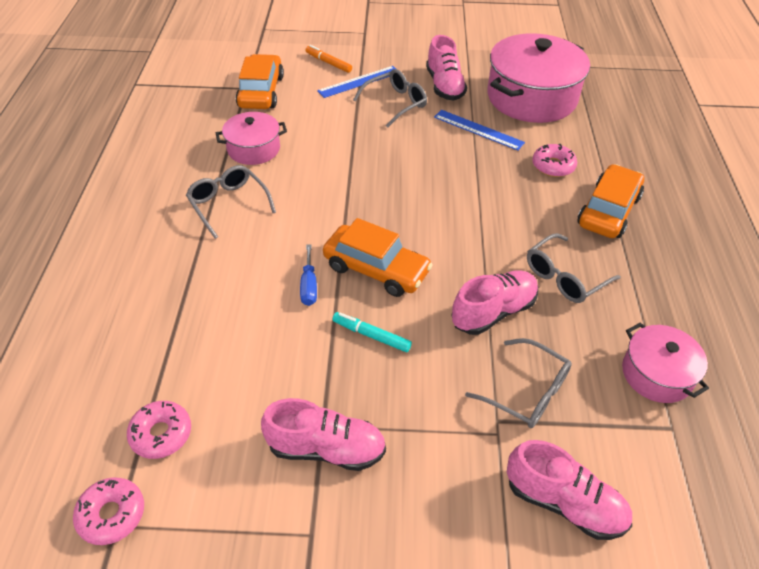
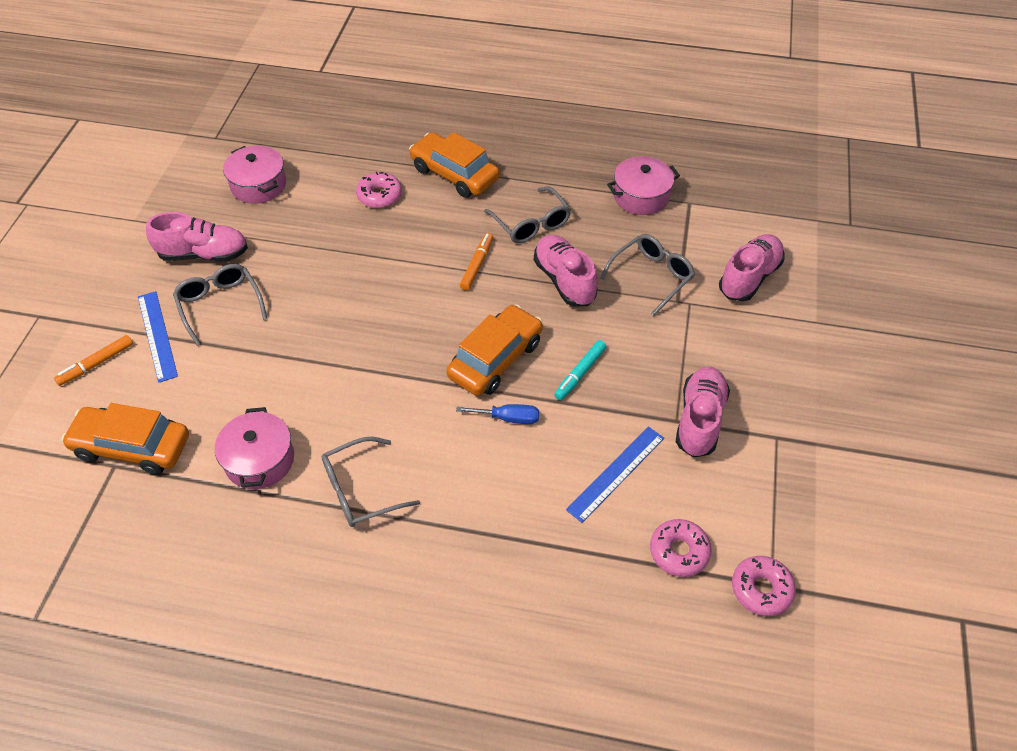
camera: 80 degrees left, 5 degrees up
(478, 129) = (300, 240): blue ruler -> blue ruler (616, 473)
(490, 242) = (477, 265): none -> orange marker
(531, 97) = (258, 185): pink pot -> pink pot, size x0.53

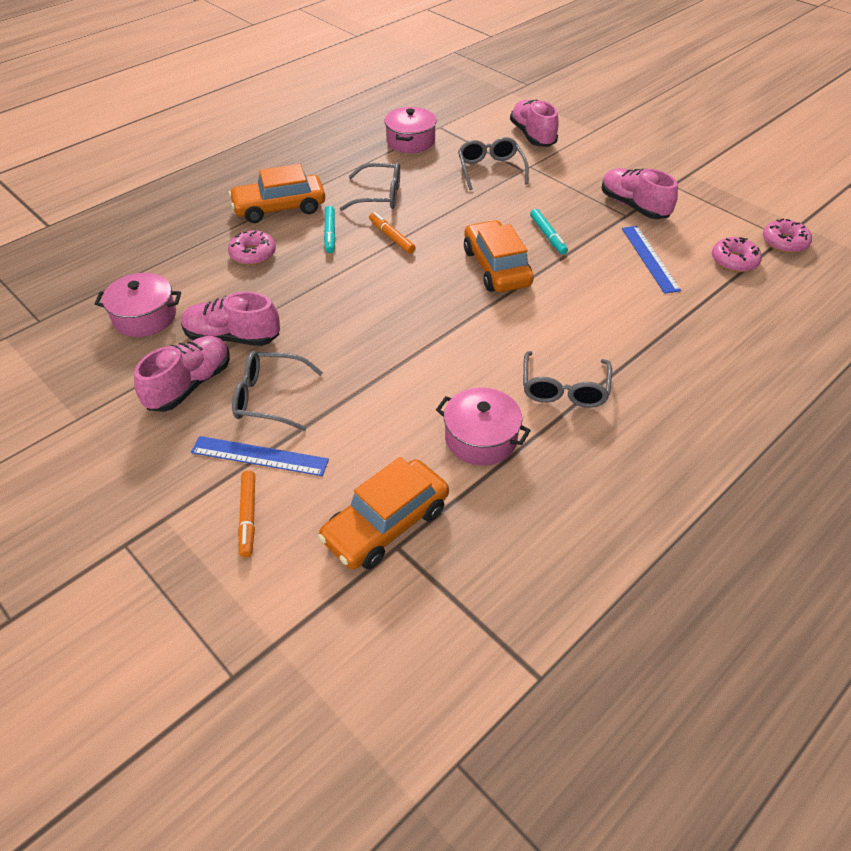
camera: 55 degrees left, 5 degrees down
(447, 224) = (330, 233): none -> turquoise marker
(508, 418) = (559, 285): blue screwdriver -> none
(564, 280) = (453, 205): pink shoe -> pink shoe (232, 337)

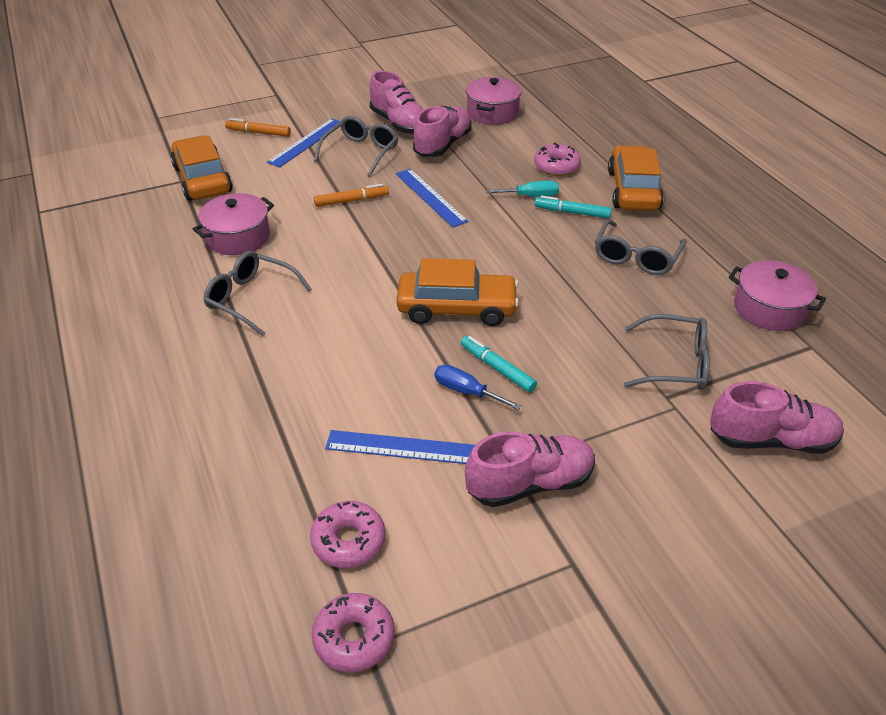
camera: 110 degrees right, 5 degrees down
(313, 260) = (531, 196): none -> turquoise screwdriver
(341, 320) = (430, 197): none -> blue ruler
(391, 237) = (548, 249): orange marker -> orange marker (351, 201)
(548, 236) = (497, 368): turquoise marker -> turquoise marker turned 45 degrees clockwise
(580, 244) = (466, 391): none -> blue screwdriver

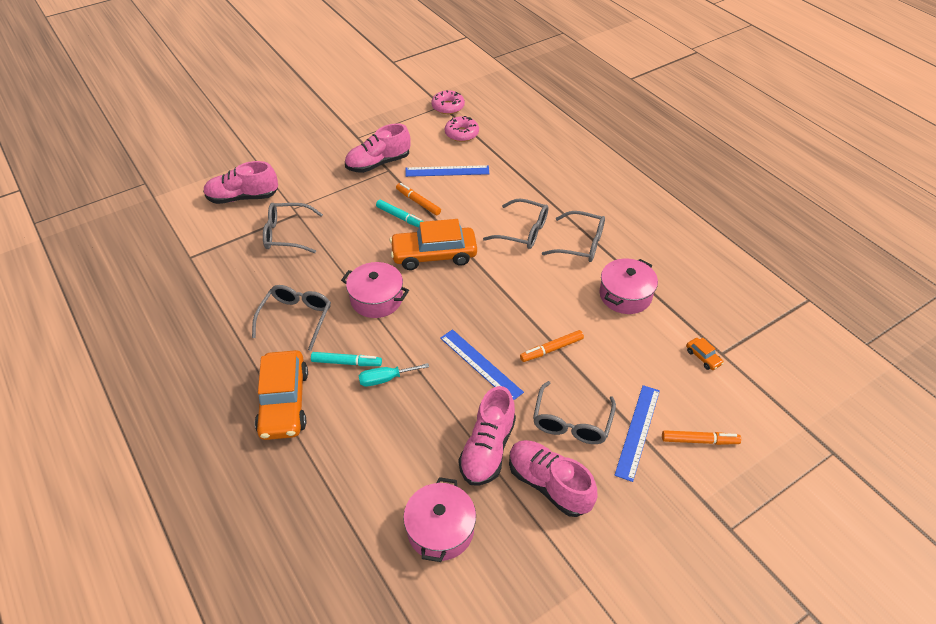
camera: 170 degrees right, 5 degrees up
(203, 180) = (703, 357): orange car -> orange car, size x0.41
(321, 325) = (522, 231): none -> grey glasses
(466, 391) = (418, 202): blue screwdriver -> orange marker
(556, 166) = (360, 429): pink donut -> none
(769, 309) = (206, 283): pink pot -> pink pot (376, 299)

